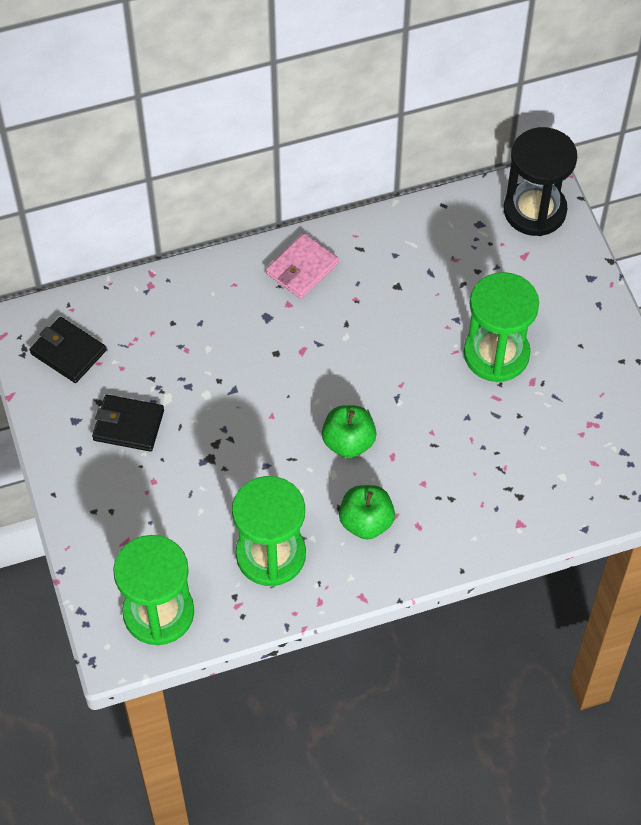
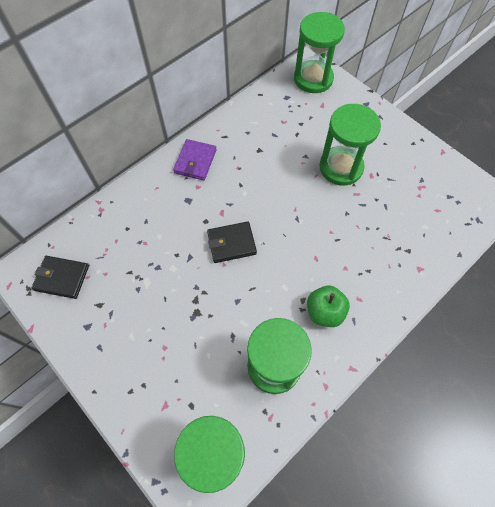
camera: 25 degrees left, 5 degrees up
(128, 425) = (128, 313): black wallet -> black wallet (231, 243)
(302, 268) = (195, 161): pink wallet -> purple wallet
(348, 442) = (283, 261): green apple -> none
(534, 210) = (313, 79): black hourglass -> green hourglass

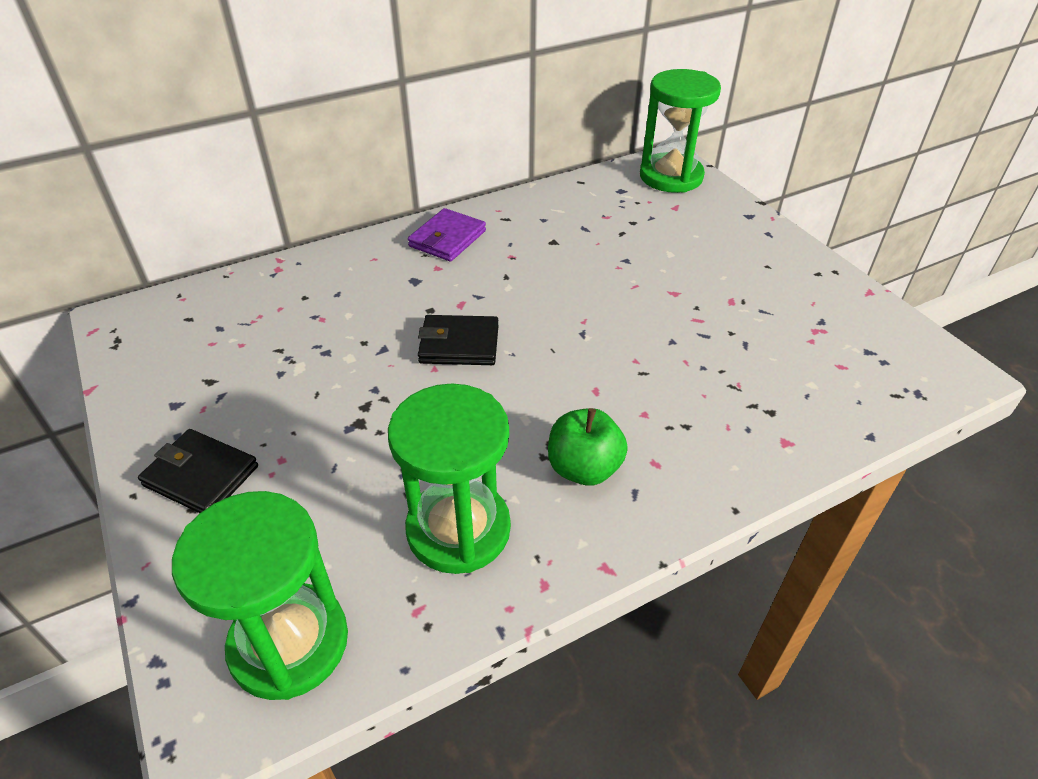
camera: 15 degrees right, 20 degrees down
(62, 278) = (173, 337): black wallet -> black wallet (201, 476)
(341, 167) = (681, 282): green hourglass -> none

